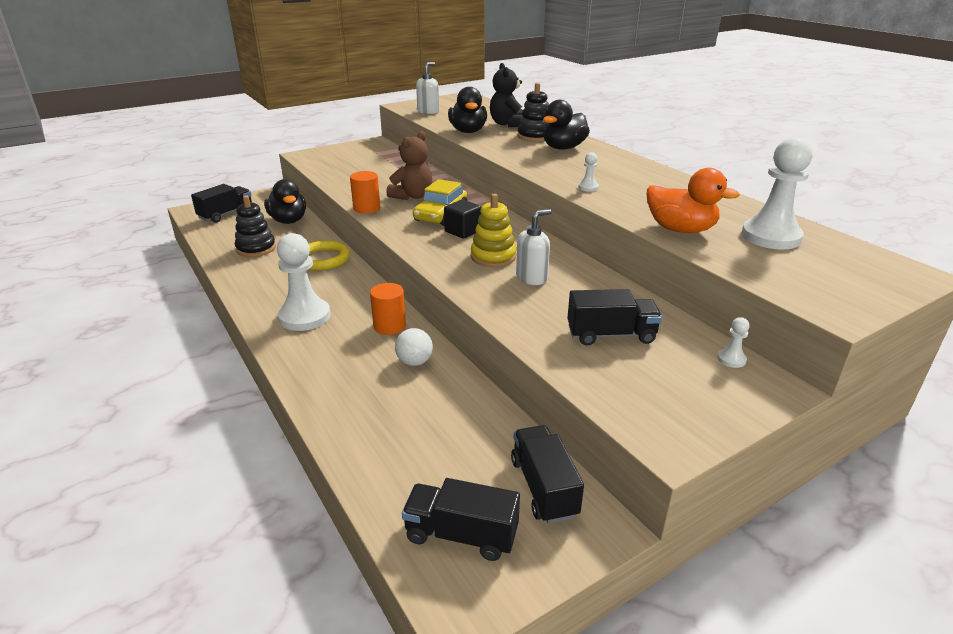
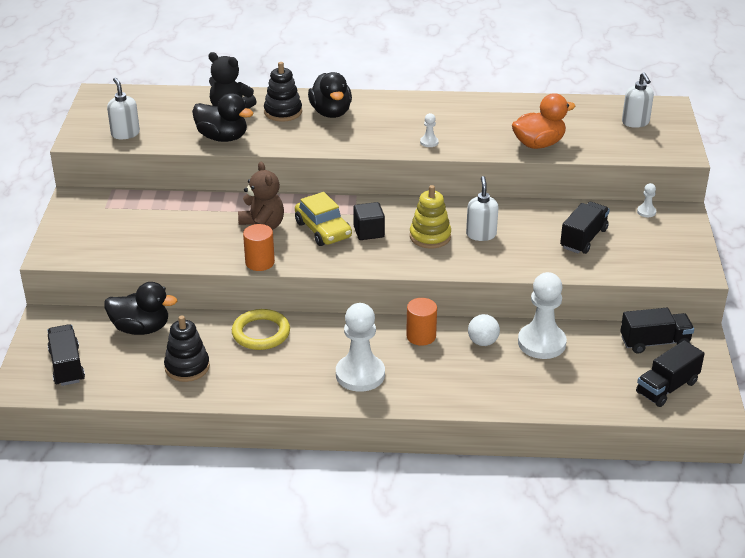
camera: 55 degrees left, 5 degrees up
(544, 487) = (654, 342): black truck -> black truck turned 150 degrees clockwise
(771, 237) = (581, 120): white pawn -> white pawn (541, 343)
(834, 265) = (635, 122): none -> white soap dispenser

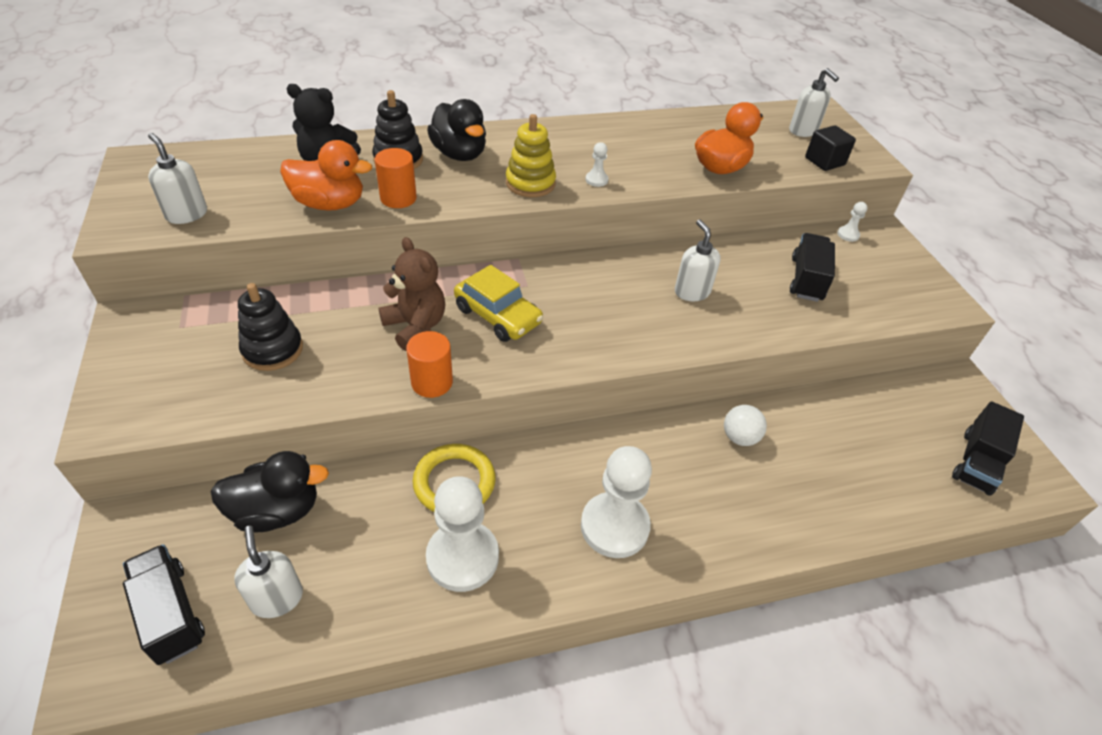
camera: 20 degrees left, 10 degrees up
(129, 370) = (277, 598): none -> white soap dispenser
(187, 367) = (366, 570): black stacking toy -> black stacking toy (273, 350)
(222, 137) = (330, 204): black duck -> orange duck
(369, 232) = (557, 309): black cube -> black cube (824, 161)
(421, 336) = (662, 443): orange cylinder -> orange cylinder (398, 198)
(430, 236) = (634, 304): yellow stacking toy -> yellow stacking toy (530, 183)
(541, 343) = (806, 424): white pawn -> white pawn (462, 557)
(654, 342) = (923, 398): black truck -> none

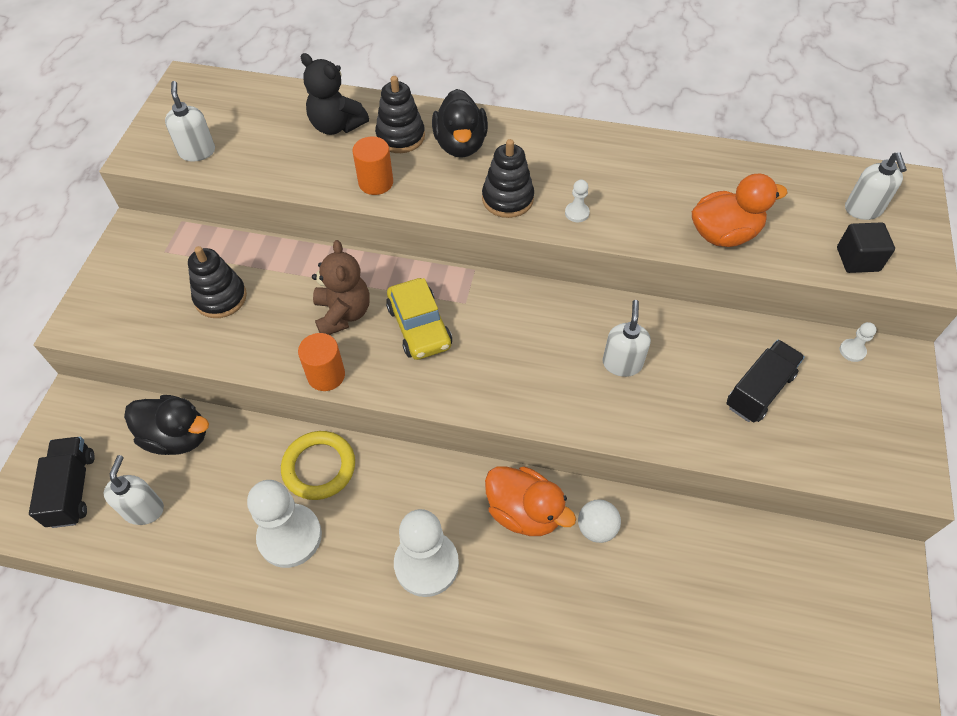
camera: 30 degrees right, 10 degrees up
(330, 204) = (314, 173): orange duck -> orange duck (524, 512)
(530, 183) = (507, 199): yellow stacking toy -> black stacking toy
(976, 462) = (835, 659): black truck -> none

